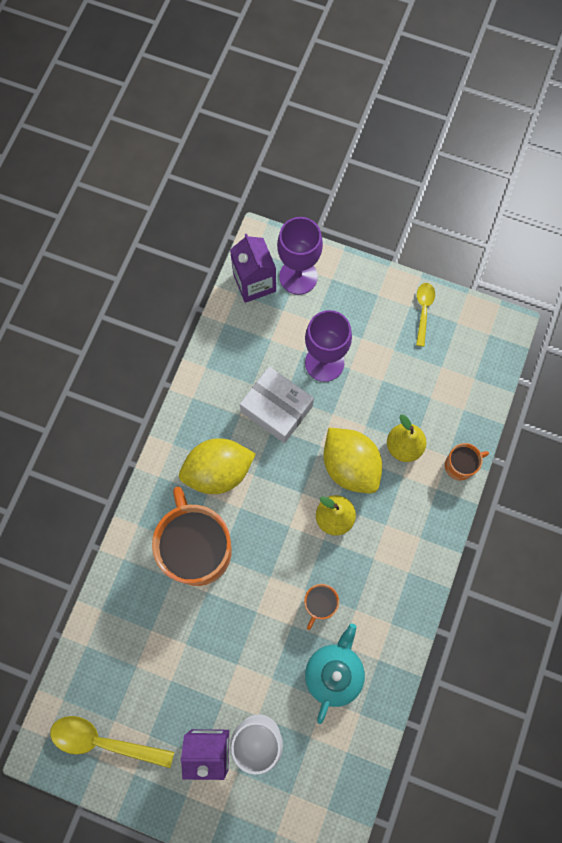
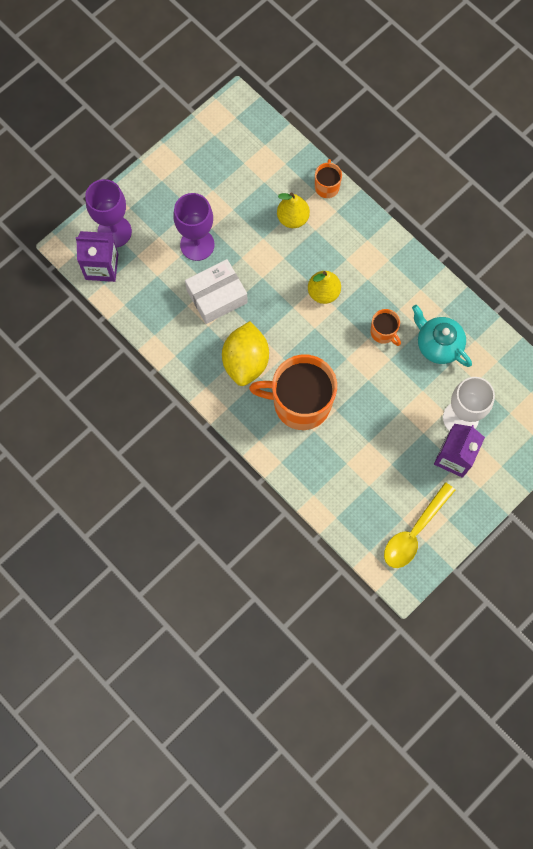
camera: 65 degrees left, 0 degrees up
(350, 466) = (289, 263): yellow lemon -> none
(423, 311) = (192, 154): yellow spoon -> none

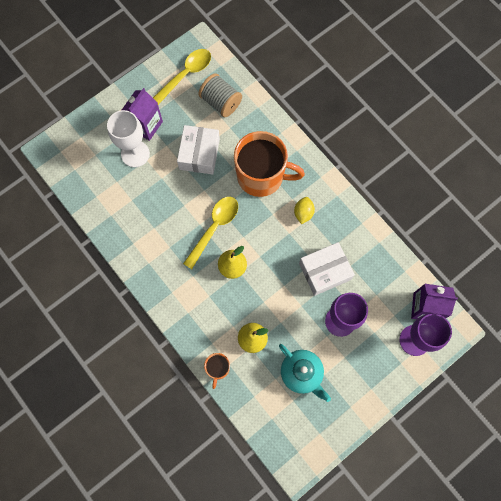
camera: 175 degrees left, 0 degrees up
(246, 361) = (303, 213): yellow lemon -> yellow lemon, size x0.52
(350, 335) = (214, 228): none -> yellow spoon
(362, 497) = (220, 102): none -> grey spool
(380, 424) = (199, 154): none -> white box
(383, 332) = (186, 228): orange mug -> none
(438, 344) = (142, 214): turquoise teapot -> turquoise teapot (302, 373)

